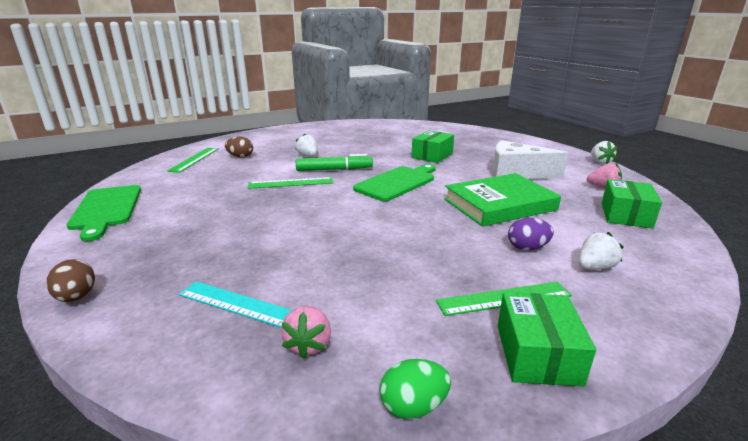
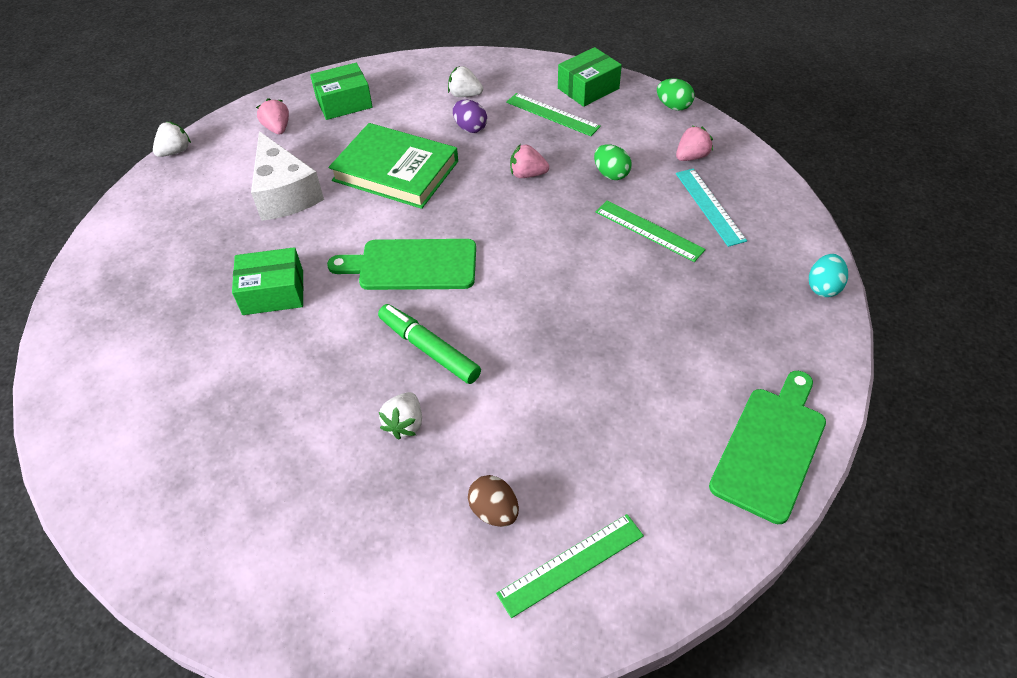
camera: 130 degrees left, 25 degrees up
(77, 297) = (823, 287): brown egg -> turquoise egg
(291, 183) = (516, 353): green ruler -> green ruler (649, 230)
(365, 280) = (611, 174): none -> green egg
(425, 244) = (527, 174): none -> pink strawberry

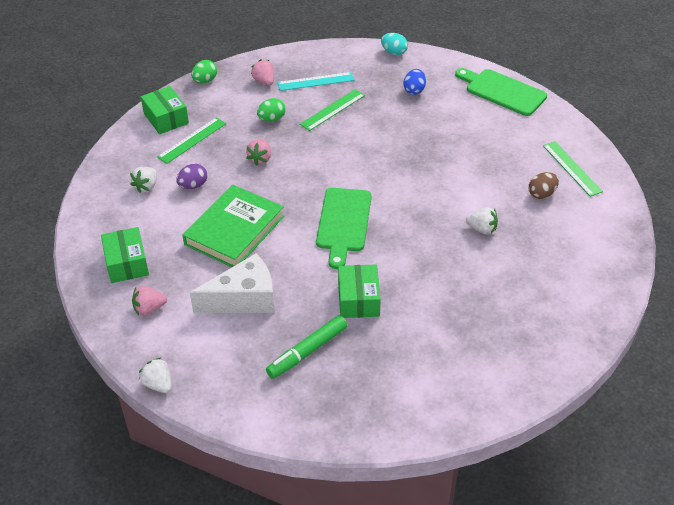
camera: 85 degrees left, 5 degrees down
(429, 349) = (423, 216): green marker -> green marker (307, 352)
(728, 320) = (414, 90): none -> blue egg

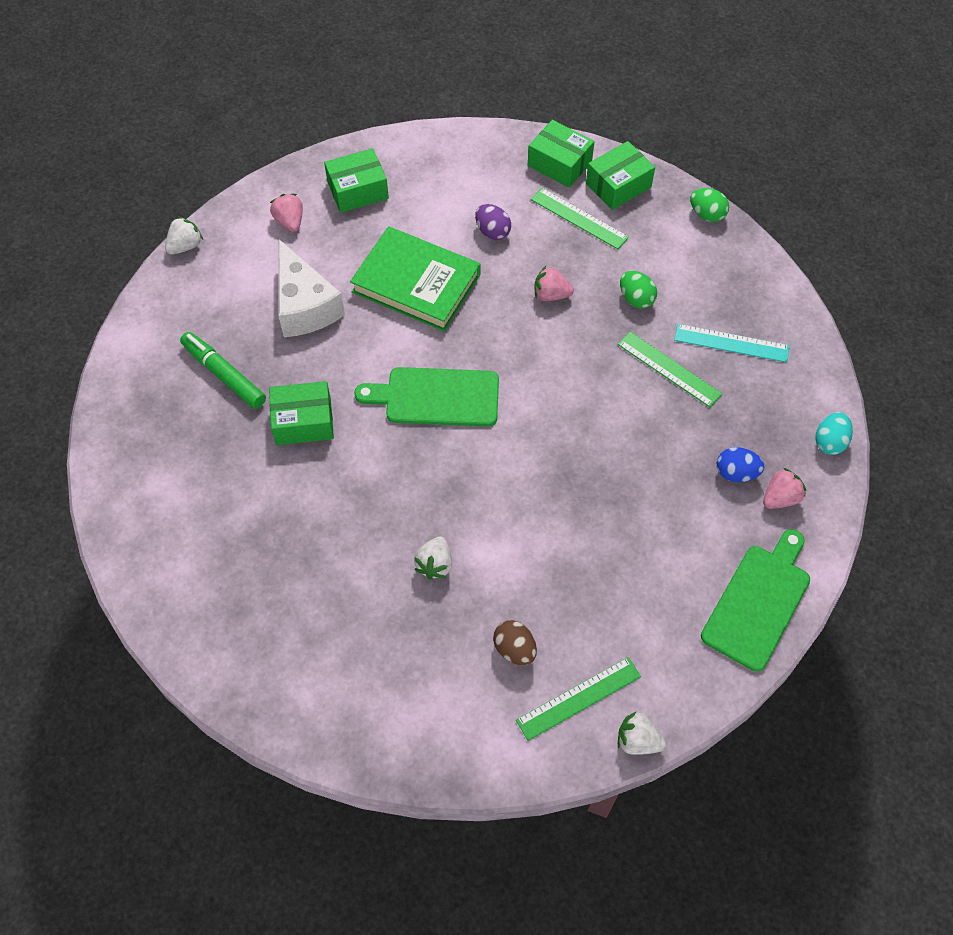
camera: 85 degrees right, 15 degrees up
(135, 146) = (559, 164): none -> green box
(146, 186) = (486, 187): white strawberry -> white strawberry (637, 740)
(264, 81) = (719, 281): pink strawberry -> pink strawberry (780, 498)
(316, 81) = (731, 343): turquoise ruler -> turquoise ruler turned 60 degrees counterclockwise

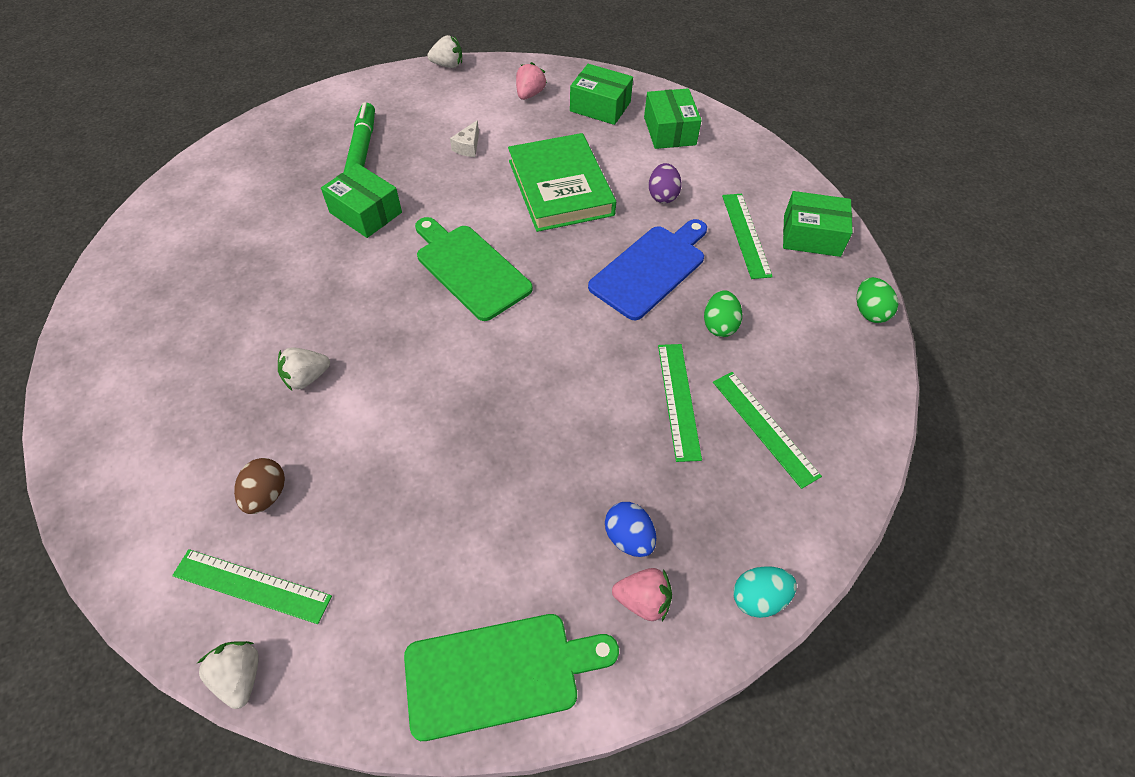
camera: 45 degrees right, 5 degrees down
(304, 305) = (468, 147): white cheese -> white cheese, size x0.42
(551, 295) = (651, 269): pink strawberry -> blue cutting board
(559, 164) = (778, 188): green box -> green box (669, 131)
(731, 343) = (764, 427): turquoise ruler -> green ruler

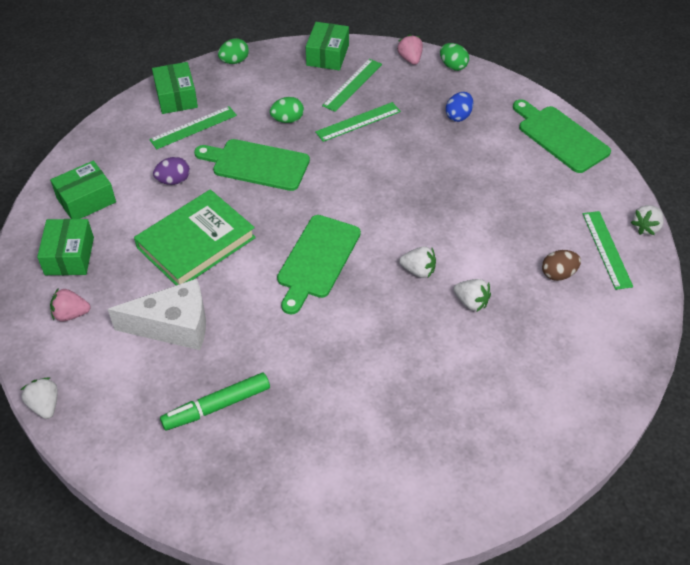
camera: 115 degrees left, 5 degrees down
(366, 212) = (297, 357): green box -> green box (327, 55)
(388, 349) = (418, 271): none -> white strawberry
(468, 147) = (174, 326): white cheese -> white cheese, size x2.37
(642, 600) = (486, 102): pink strawberry -> pink strawberry (410, 59)
(651, 269) = (256, 164): blue cutting board -> green cutting board
(758, 598) = (453, 66): turquoise egg -> green egg

